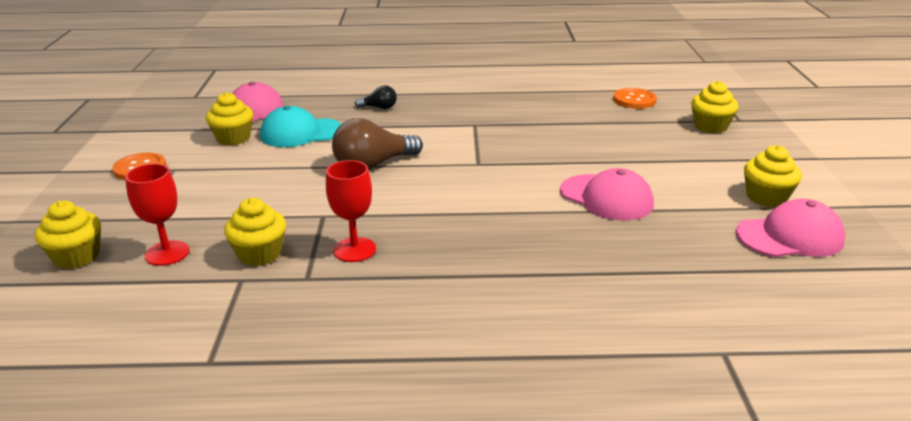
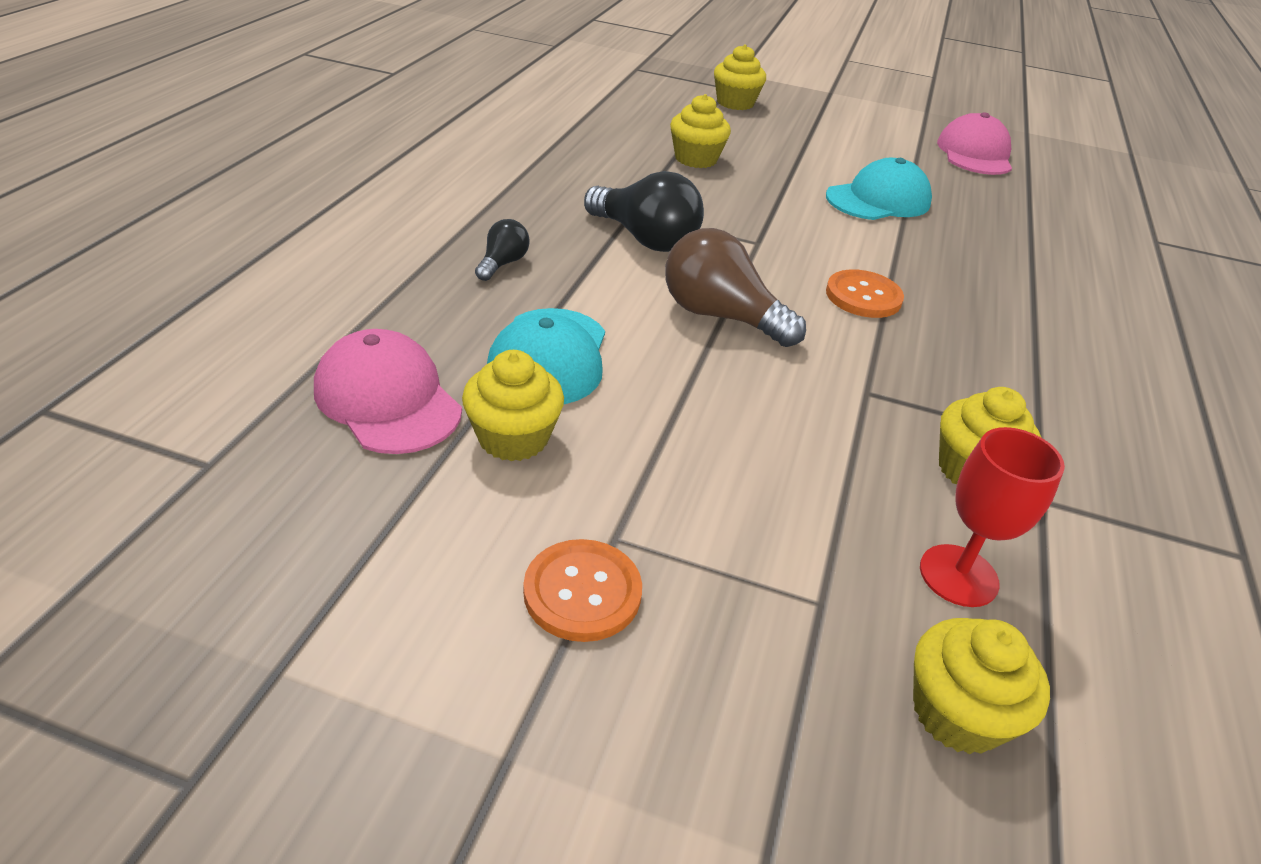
camera: 75 degrees left, 10 degrees up
(354, 250) = (970, 384): red goblet -> none
(373, 165) = (721, 316): brown light bulb -> brown light bulb turned 135 degrees clockwise
(444, 133) = (644, 239): none -> black light bulb
(606, 198) = (878, 200): pink cap -> turquoise cap
(634, 100) = (635, 109): orange button -> orange button (863, 296)
(766, 197) = (901, 136): yellow cupcake -> yellow cupcake (696, 159)

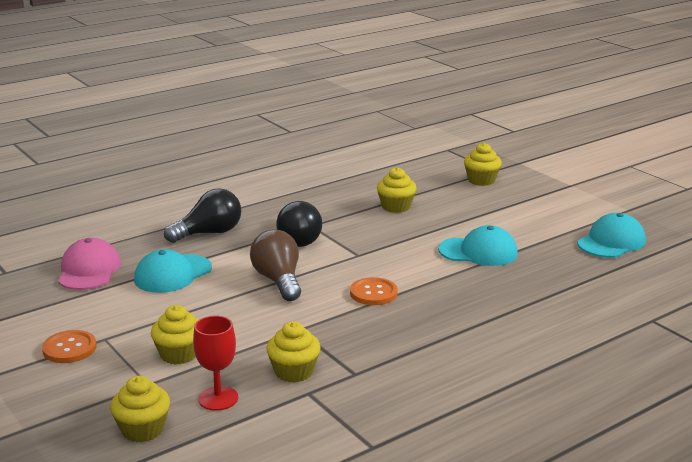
camera: 40 degrees right, 15 degrees down
(502, 264) = (209, 233): black light bulb -> black light bulb, size x1.92
(513, 438) = (116, 297): yellow cupcake -> yellow cupcake (179, 354)
(974, 154) = (611, 242): pink cap -> turquoise cap

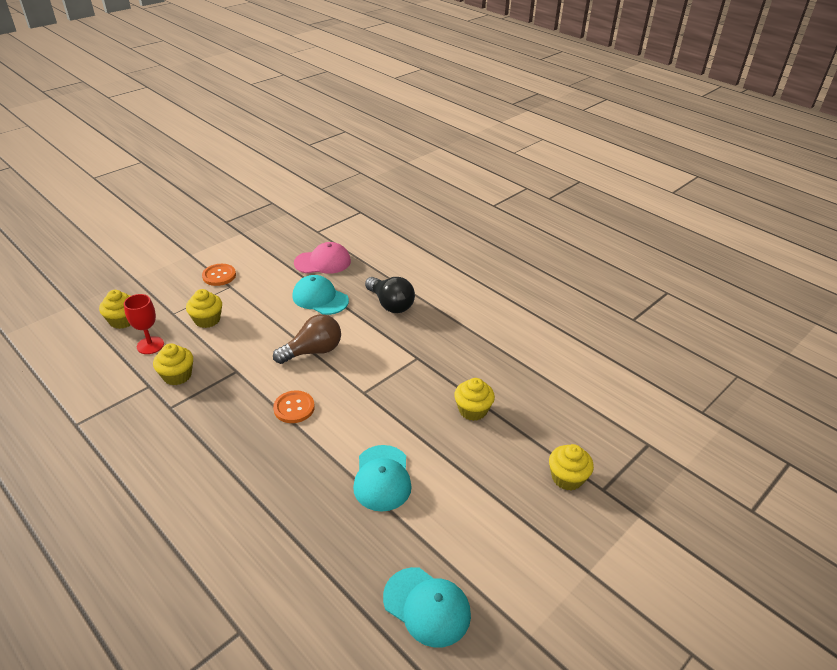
camera: 80 degrees right, 15 degrees up
(297, 239) = (389, 352): black light bulb -> none

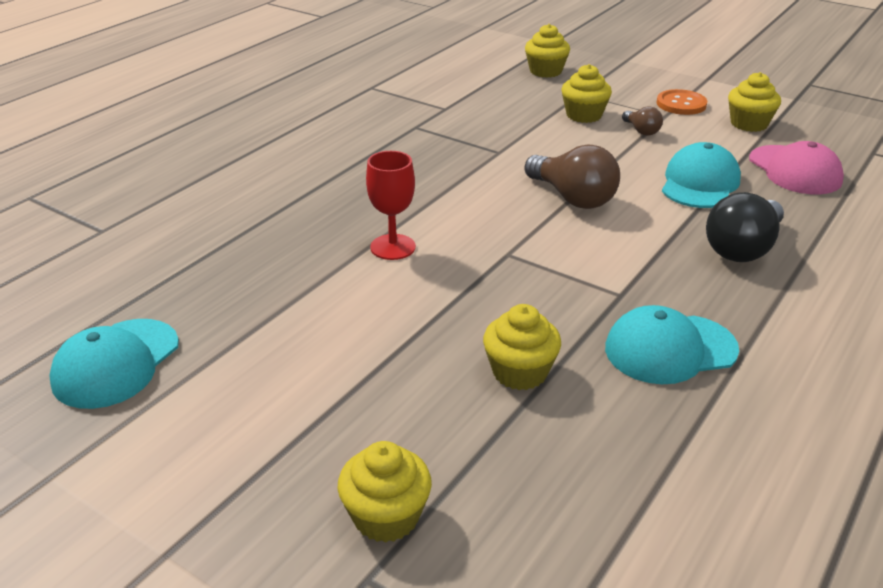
camera: 80 degrees right, 5 degrees down
(150, 345) = (513, 94): red goblet -> red goblet (393, 247)
(177, 376) = (470, 119): yellow cupcake -> yellow cupcake (749, 124)
(245, 302) = (641, 131): none -> brown light bulb
(294, 408) = (449, 203): orange button -> none
(382, 478) = (339, 294): turquoise cap -> turquoise cap (670, 349)

